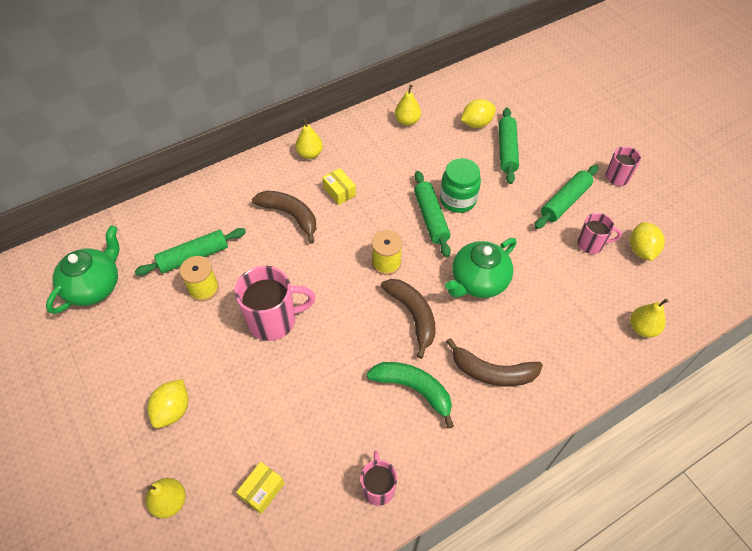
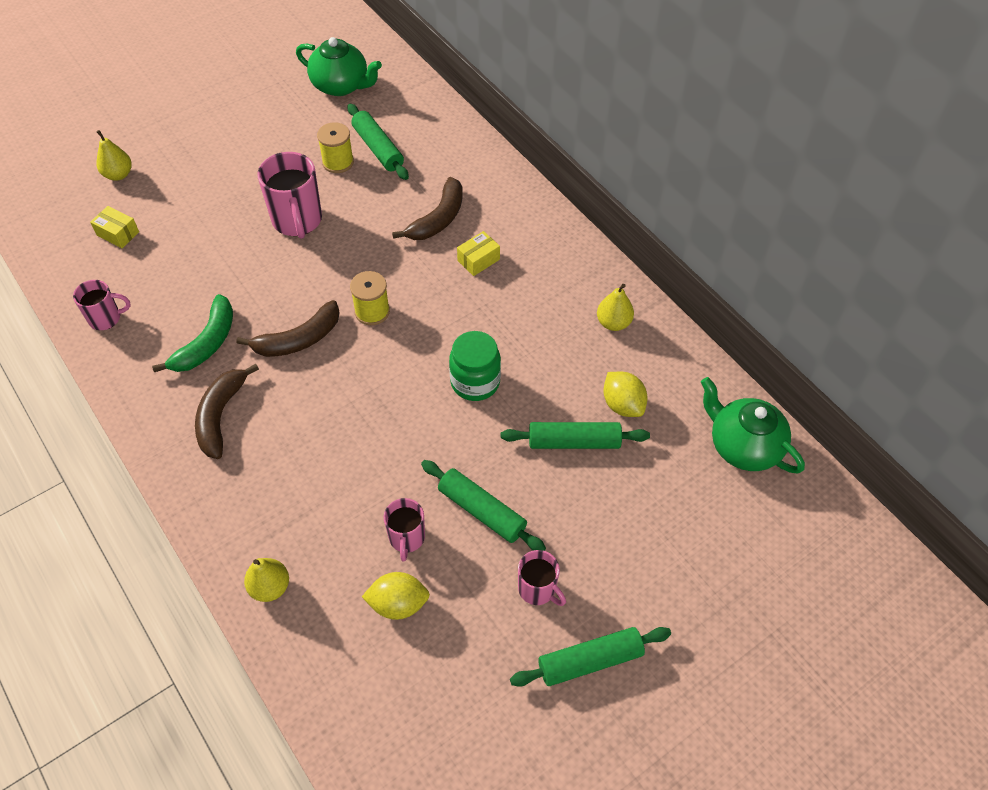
camera: 85 degrees right, 0 degrees up
(173, 410) = (204, 162): yellow lemon -> none
(310, 154) = (537, 227): yellow pear -> none
(431, 218) = (442, 353): green rolling pin -> green rolling pin (590, 661)
(478, 281) = (345, 403): green teapot -> green teapot (743, 446)

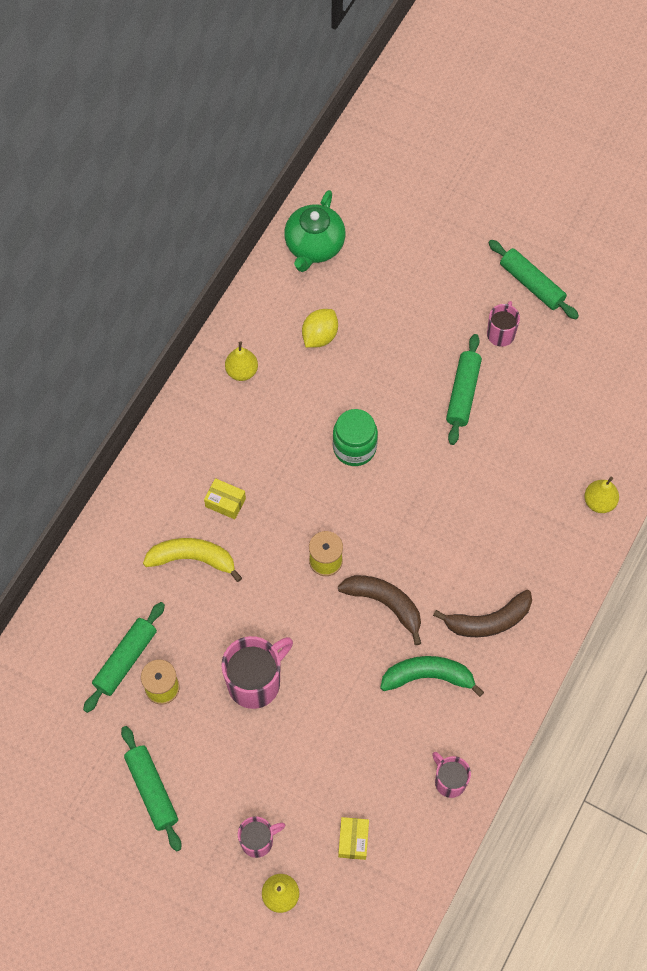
camera: 115 degrees left, 10 degrees up
(341, 85) = (48, 747): green teapot -> none
(398, 604) = (562, 414): yellow lemon -> none
(406, 538) = (512, 432): pink mug -> pink mug (258, 841)
(438, 219) = (192, 559): brown banana -> yellow banana
(574, 442) = (371, 356): green rolling pin -> green rolling pin (152, 790)

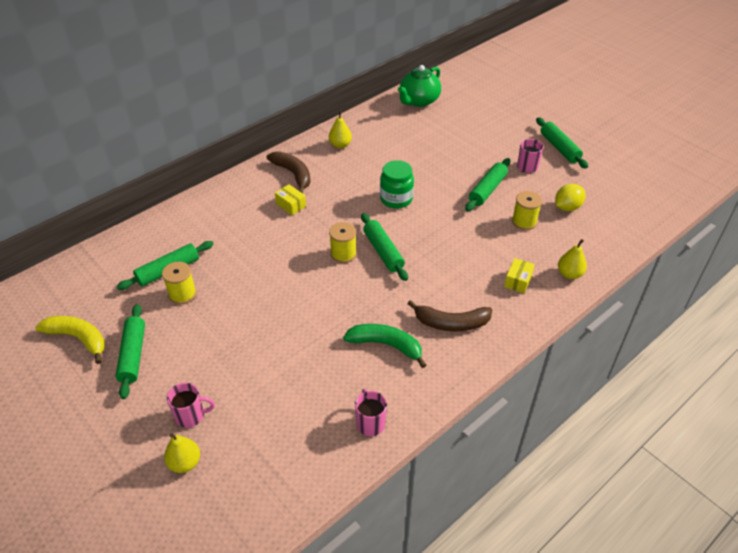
camera: 20 degrees right, 20 degrees down
(192, 559) = (250, 228): yellow banana -> yellow banana (78, 338)
(255, 682) = (252, 310): pink mug -> none
(319, 336) = (401, 140): yellow lemon -> yellow lemon (567, 207)
(353, 840) = (267, 441): yellow box -> yellow box (518, 281)
(372, 541) = (383, 251): none -> green rolling pin
(385, 604) = (374, 290): brown banana -> brown banana (293, 174)
(524, 434) = (524, 222): none -> yellow spool

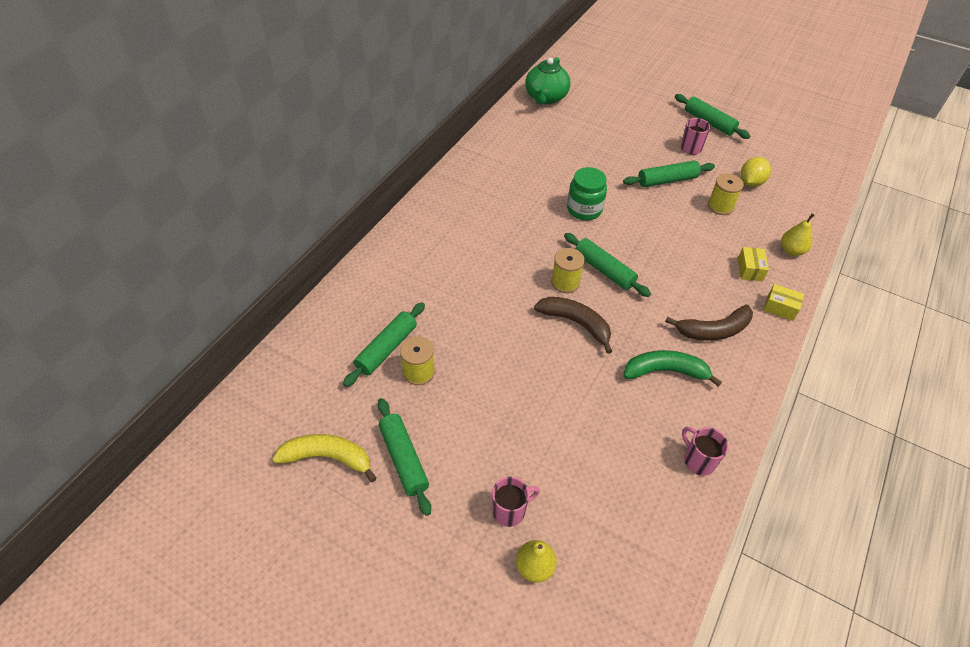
camera: 20 degrees left, 5 degrees up
(291, 205) = (479, 240): yellow box -> yellow box (780, 308)
(293, 174) = (461, 205): brown banana -> brown banana (576, 323)
(340, 145) = (493, 162): yellow pear -> none
(487, 190) = (667, 180): green rolling pin -> green rolling pin turned 60 degrees clockwise

